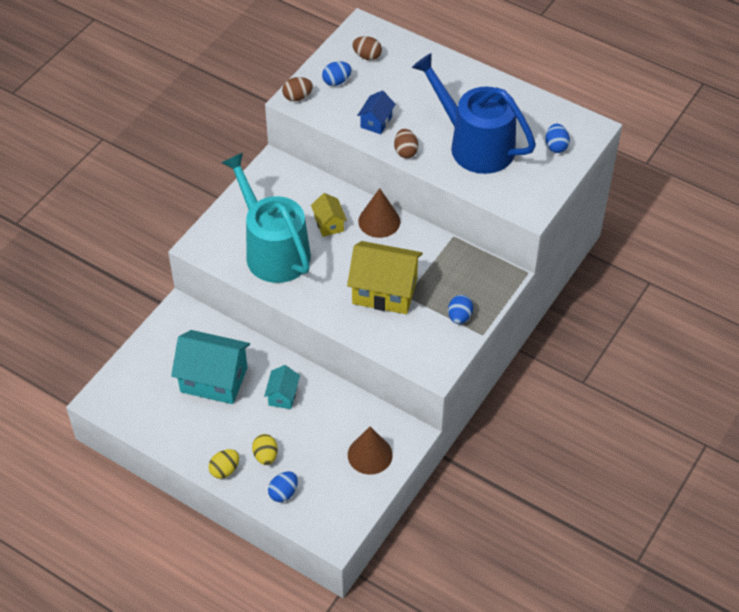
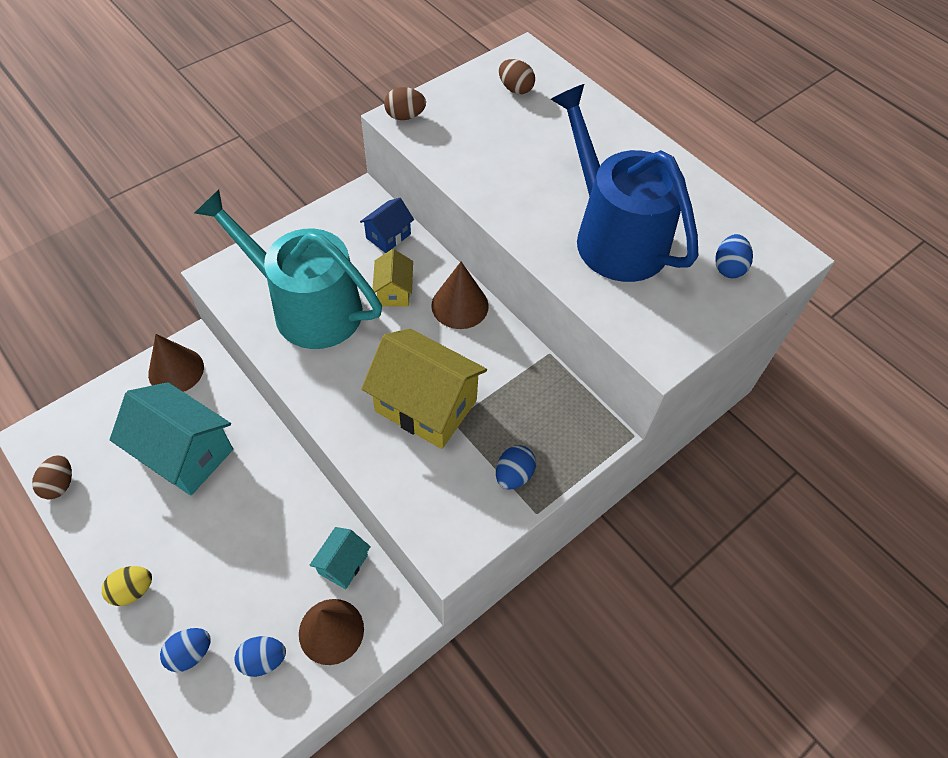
camera: 15 degrees right, 5 degrees up
(176, 328) = (176, 370): none -> brown cone
(265, 456) = (195, 586): yellow egg -> none
(273, 250) = (307, 307): turquoise watering can -> turquoise watering can turned 45 degrees counterclockwise
(283, 395) = (258, 503): turquoise house -> turquoise house (343, 564)
(336, 81) = (463, 110): blue egg -> blue egg (263, 660)
(376, 122) = (491, 172): blue house -> blue house (388, 236)
(405, 151) = (514, 220): brown egg -> brown egg (60, 484)

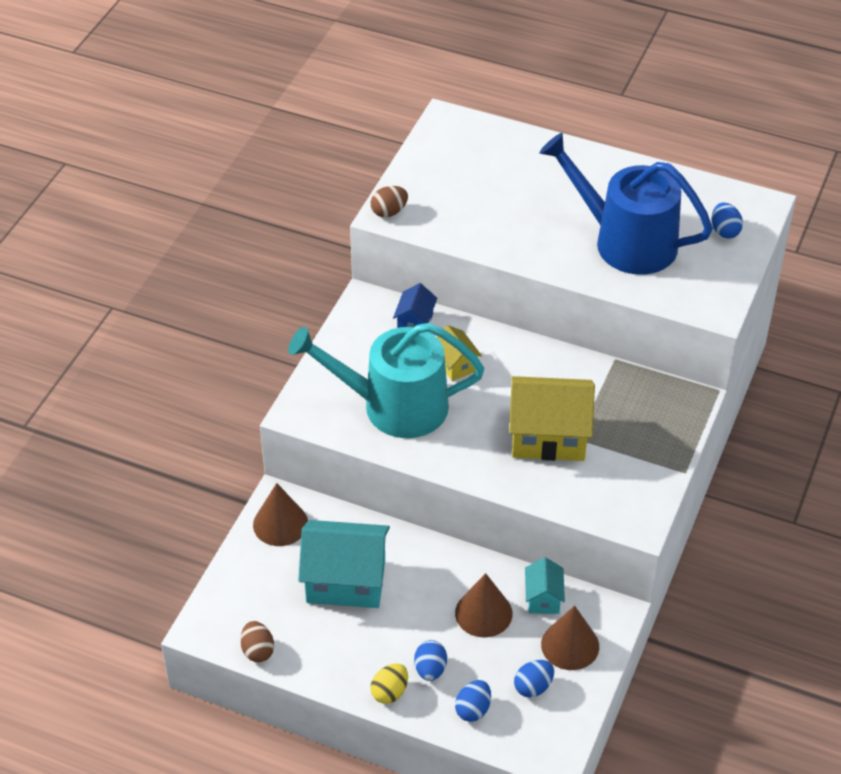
camera: 25 degrees left, 10 degrees down
(460, 305) = (518, 353): brown cone -> brown cone (483, 613)
(513, 475) = (650, 455): blue egg -> blue egg (430, 669)
(515, 89) = (462, 153): brown egg -> none

